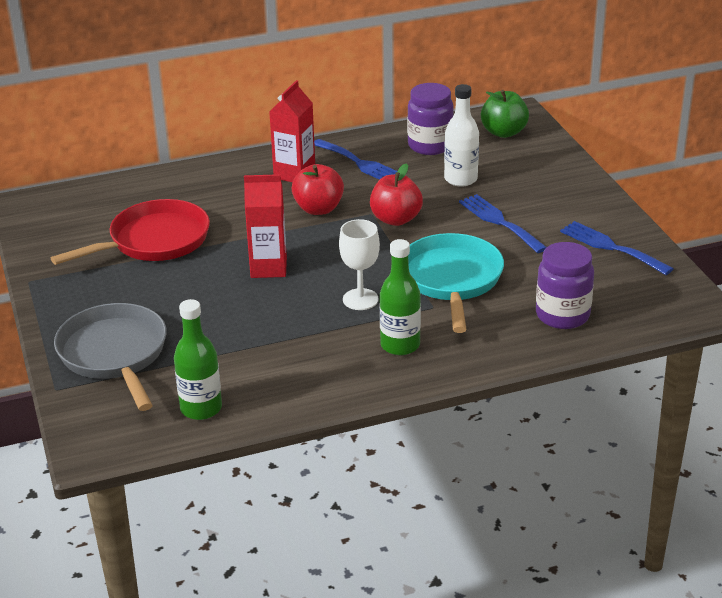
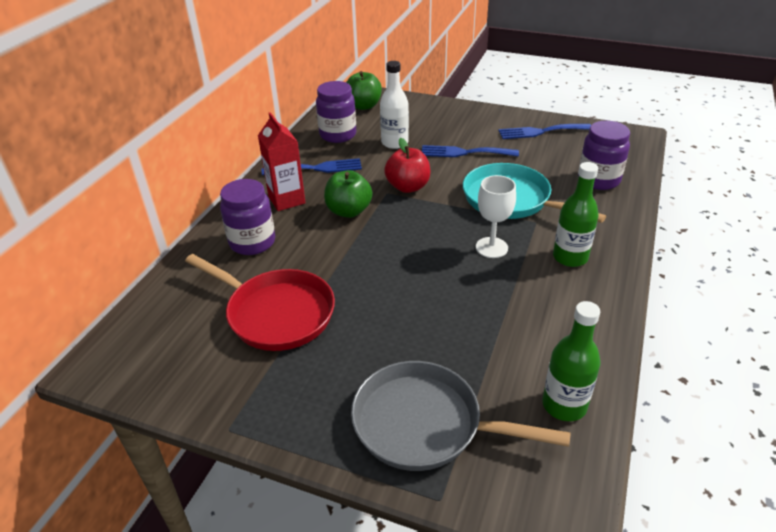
camera: 50 degrees left, 5 degrees up
(153, 241) = (275, 313): red pan -> red pan turned 120 degrees clockwise
(220, 189) = (252, 242): none -> purple jar
(268, 268) = (396, 270): red carton -> none
(318, 209) = (349, 211): red apple -> green apple

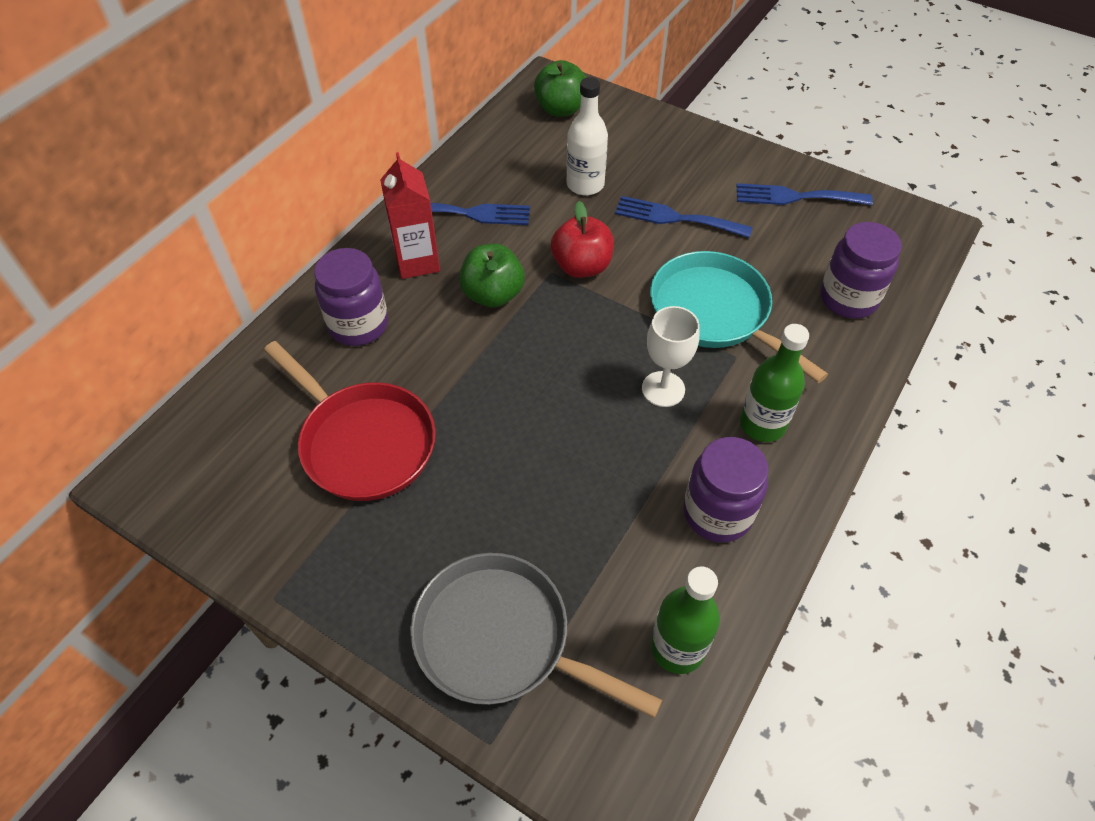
camera: 10 degrees right, 15 degrees up
(338, 135) = (511, 157): purple jar -> purple jar (717, 513)

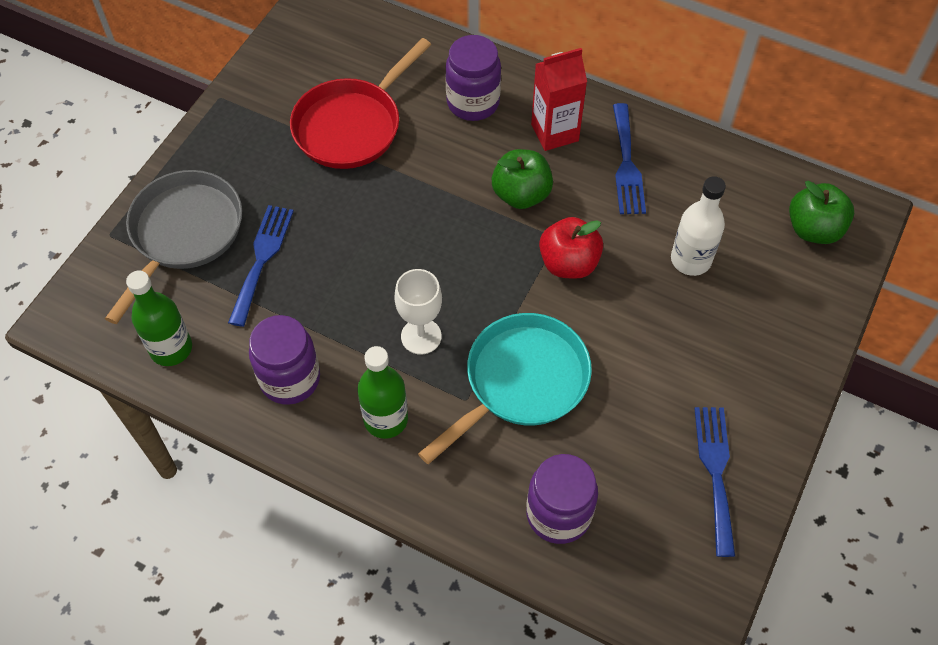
camera: 85 degrees right, 5 degrees up
(676, 218) = (655, 346): blue fork -> blue fork (262, 259)

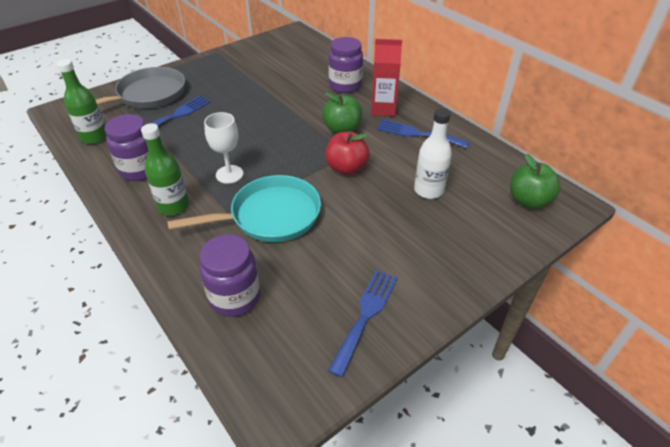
camera: 25 degrees right, 15 degrees down
(352, 125) = (272, 78): red pan -> none
(626, 164) = (417, 134): blue fork -> blue fork turned 90 degrees clockwise

